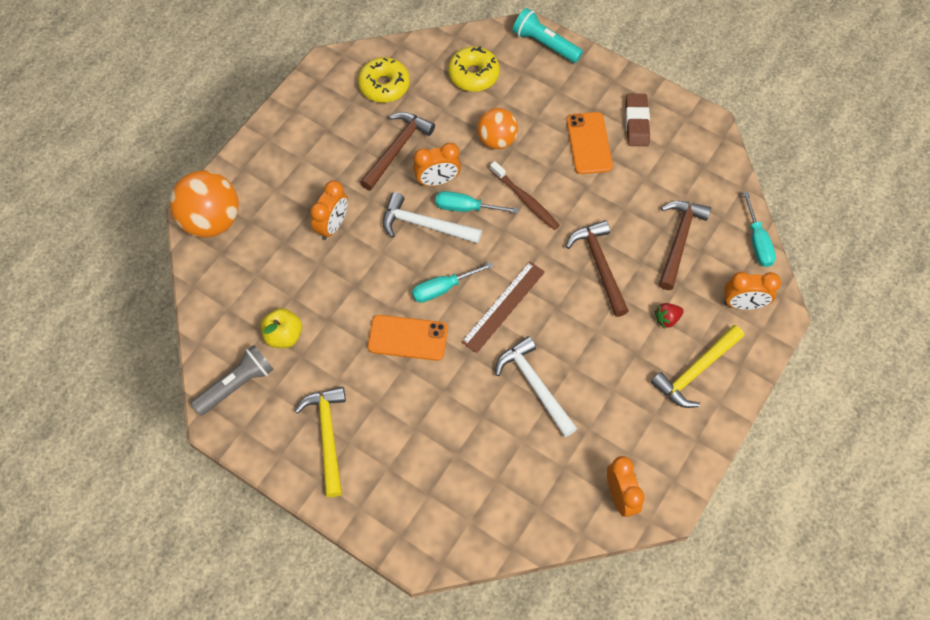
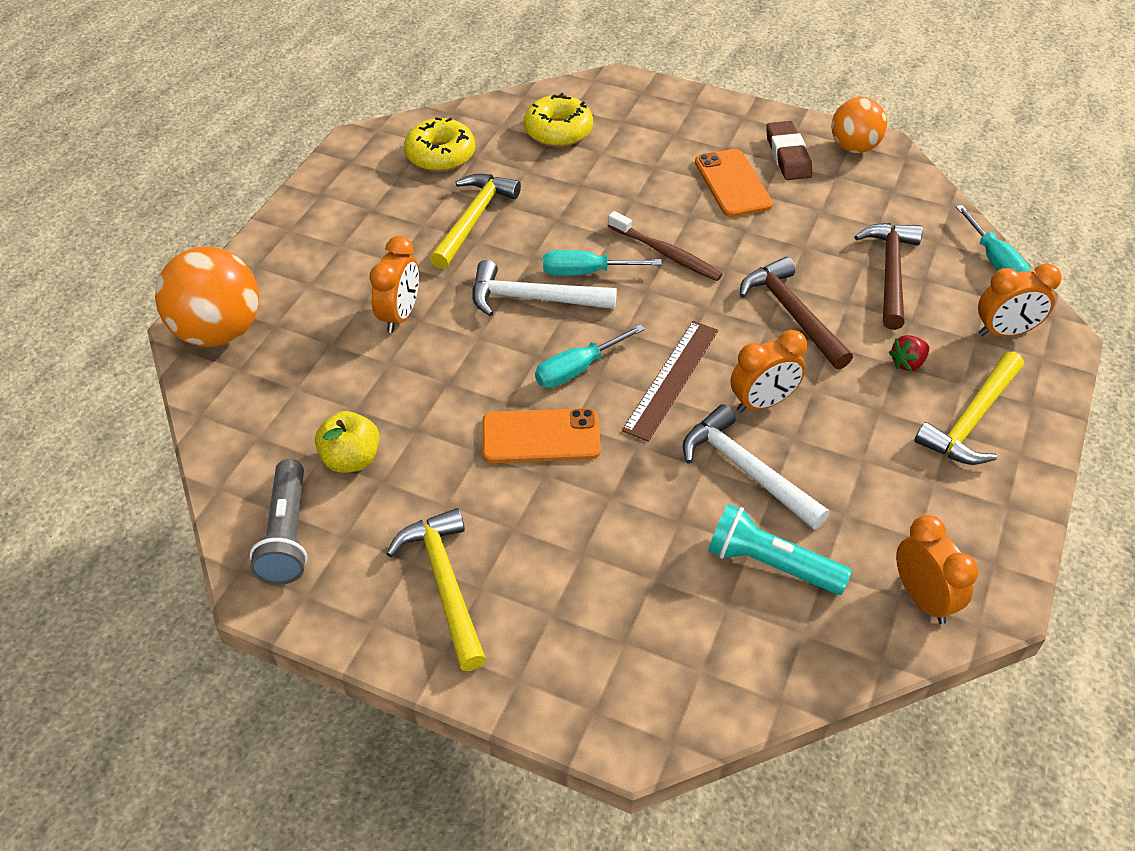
camera: 10 degrees left, 15 degrees down
(237, 385) = (287, 535): grey flashlight -> grey flashlight turned 135 degrees clockwise
(397, 149) = (474, 219): brown hammer -> yellow hammer
(437, 181) = (538, 247): orange clock -> orange clock (762, 403)
(497, 140) = (608, 194): orange ball -> orange ball (854, 147)
(545, 44) = (643, 91): turquoise flashlight -> turquoise flashlight (770, 564)

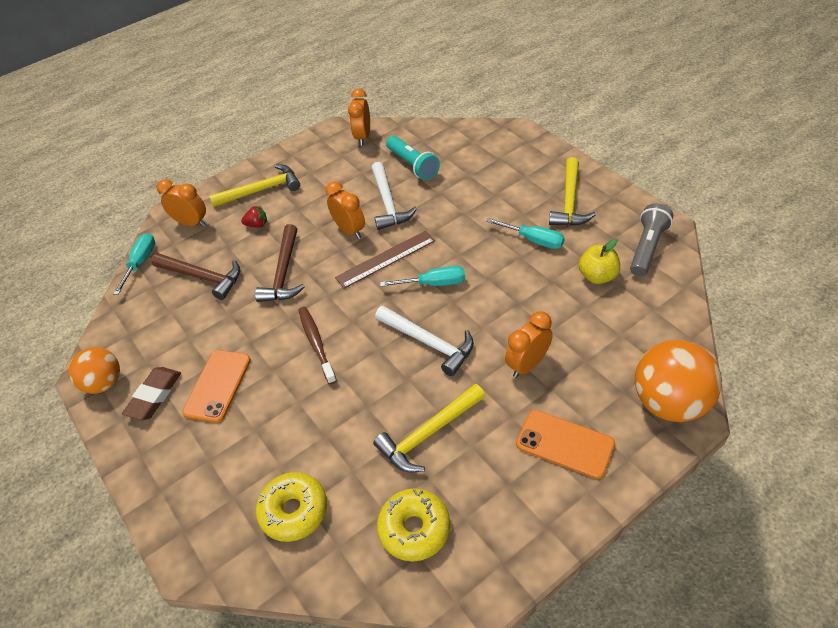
camera: 145 degrees left, 0 degrees up
(541, 436) = (481, 252): orange phone -> orange phone (565, 444)
(586, 272) = (379, 350): turquoise screwdriver -> turquoise screwdriver (533, 240)
(762, 403) = (350, 230): orange clock -> orange clock turned 45 degrees clockwise
(890, 272) = (202, 277): brown hammer -> brown hammer turned 105 degrees counterclockwise

